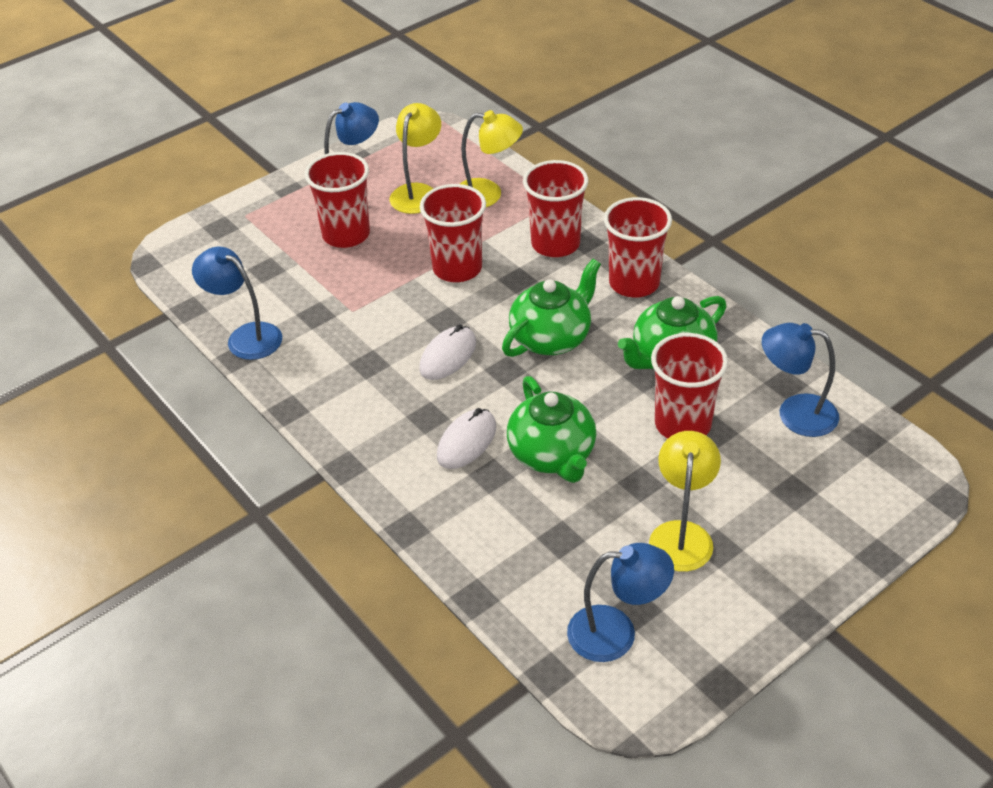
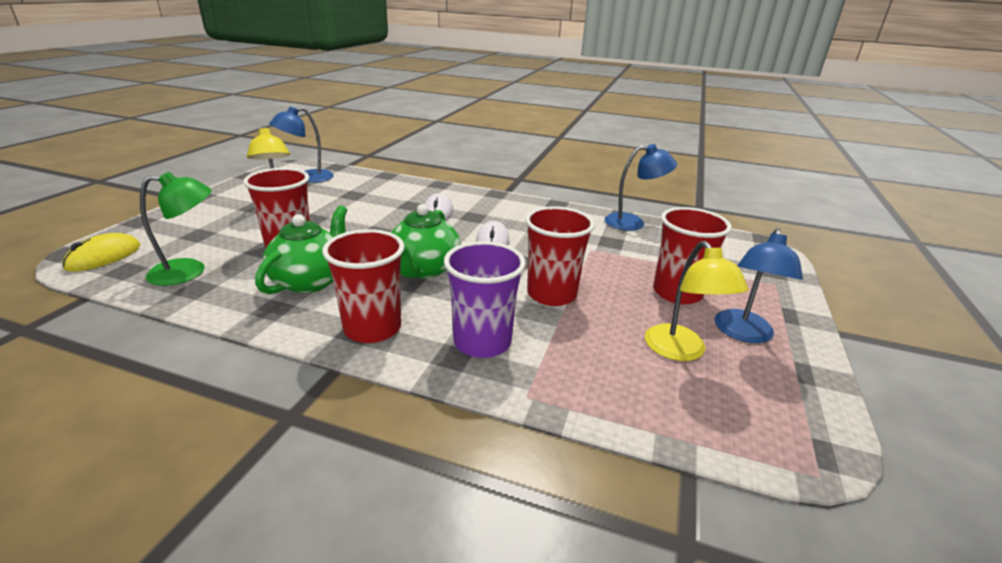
camera: 145 degrees right, 15 degrees down
(488, 195) = (609, 374): yellow lamp -> none
(552, 455) = (379, 218): green teapot -> none
(555, 244) = (482, 342): red cup -> purple cup
(795, 413) = (189, 271): blue lamp -> green lamp
(896, 474) = (104, 257): none -> yellow mouse

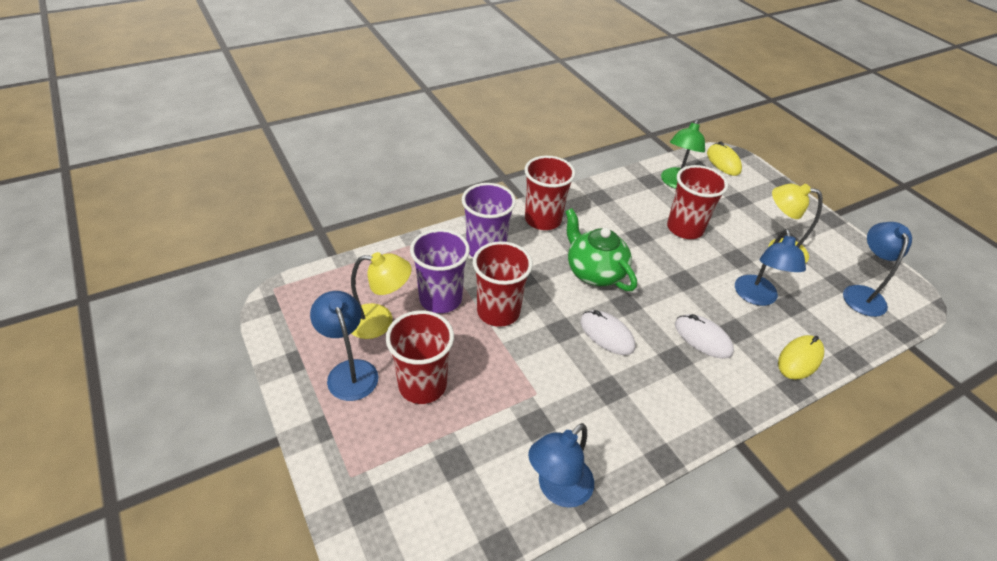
camera: 130 degrees right, 15 degrees up
(311, 281) = (622, 220): green teapot -> none
(361, 205) = (756, 297): none -> blue lamp
(410, 186) = (799, 359): none -> yellow mouse
(594, 332) = (440, 299): none -> purple cup
(681, 351) = (380, 322): yellow lamp -> yellow lamp turned 150 degrees clockwise

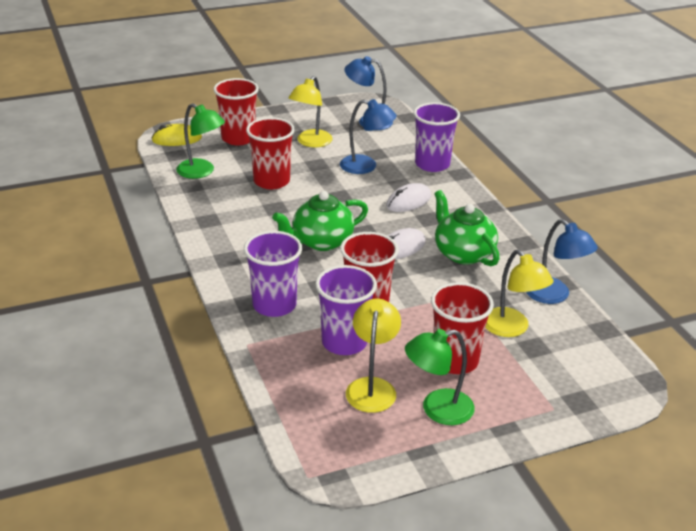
camera: 80 degrees left, 10 degrees down
(349, 371) = (437, 410): blue lamp -> green lamp
(483, 439) = (511, 328): none -> yellow lamp
(543, 220) = (235, 261): red cup -> red cup (238, 138)
(616, 392) = (463, 253): none -> green teapot
(799, 359) = (432, 164): yellow mouse -> purple cup

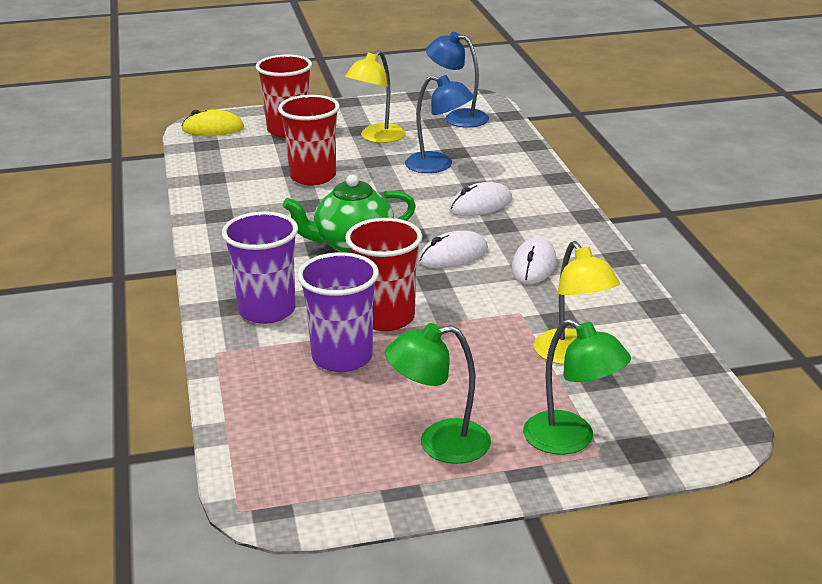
camera: 10 degrees right, 5 degrees down
(201, 172) = (230, 164): green lamp -> green lamp (571, 440)
(372, 387) = (360, 411): yellow lamp -> none
(432, 164) = (525, 166): purple cup -> none
(455, 360) = (482, 388): red cup -> none
(463, 253) = (533, 266): green teapot -> white mouse
(554, 296) = (643, 320): blue lamp -> none

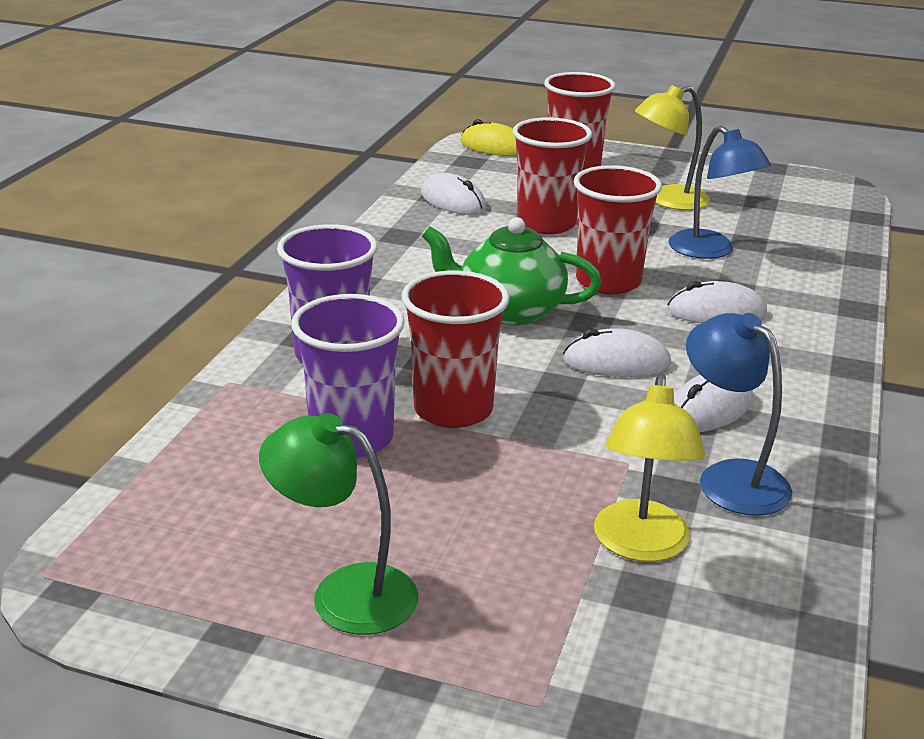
camera: 30 degrees right, 0 degrees up
(228, 178) = (453, 201): none -> white mouse
(395, 205) = (608, 282): none -> red cup
(457, 117) = (793, 203): blue lamp -> blue lamp (730, 478)
(571, 440) = (517, 664): green lamp -> none

